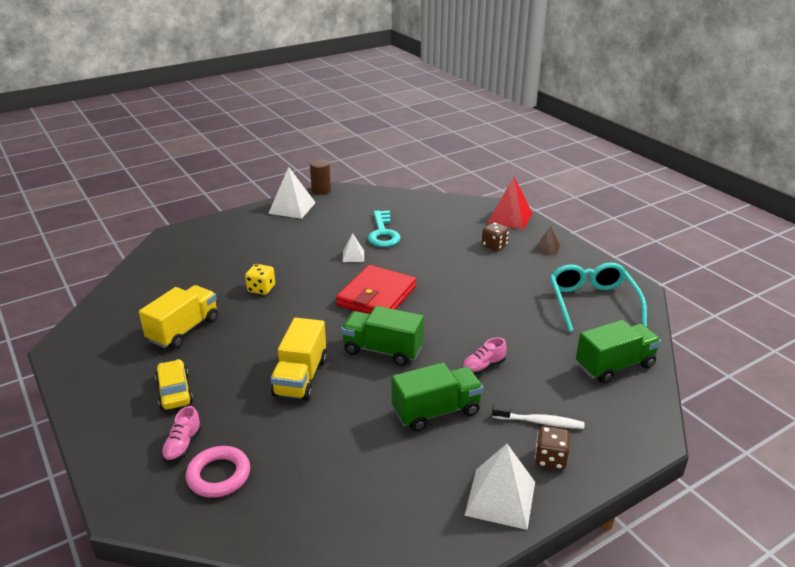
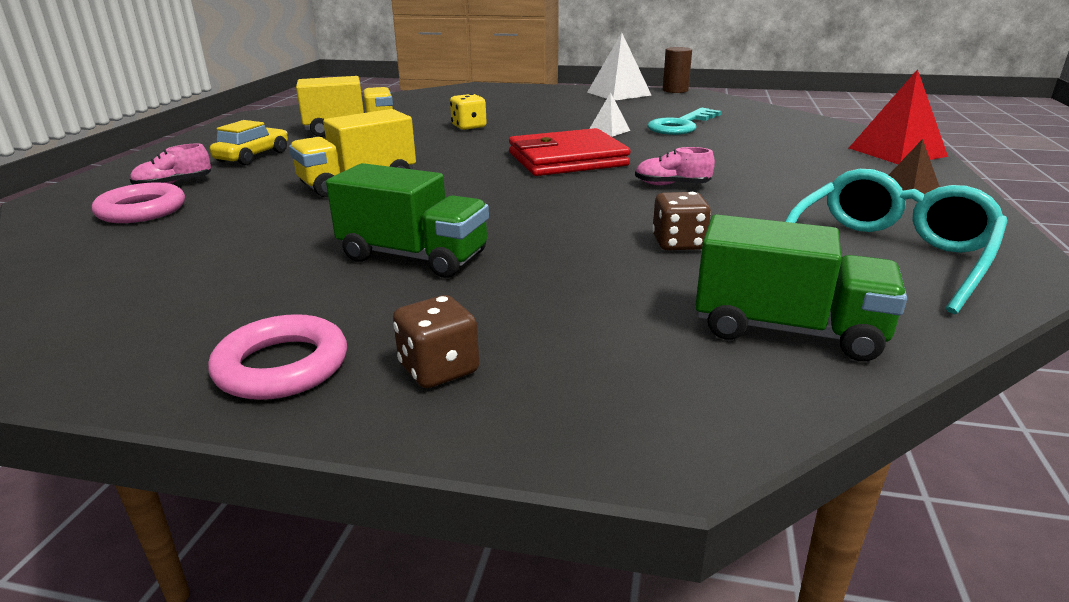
camera: 45 degrees right, 5 degrees down
(382, 350) = (477, 194): green truck -> none
(483, 367) = (561, 247): pink shoe -> pink shoe (672, 185)
(494, 245) = (818, 165): brown dice -> brown dice (678, 243)
(500, 498) = (282, 366): white pyramid -> pink ring
(540, 422) = (516, 327): white toothbrush -> none

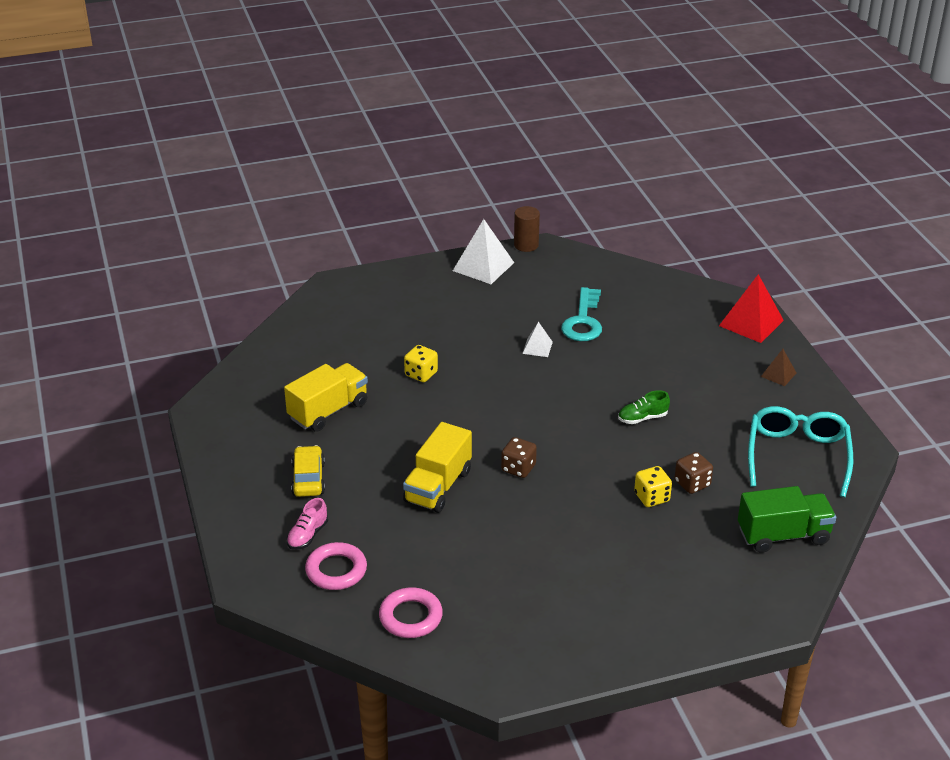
camera: 30 degrees left, 10 degrees up
(282, 366) = (597, 644): pink ring -> pink ring (411, 617)
(414, 257) = (566, 549): green truck -> none
(439, 369) = (663, 618): brown dice -> brown dice (518, 468)
(567, 159) = (548, 405): red wallet -> none
(601, 242) = (651, 497): none -> yellow dice
(672, 185) = (642, 418): pink shoe -> green shoe

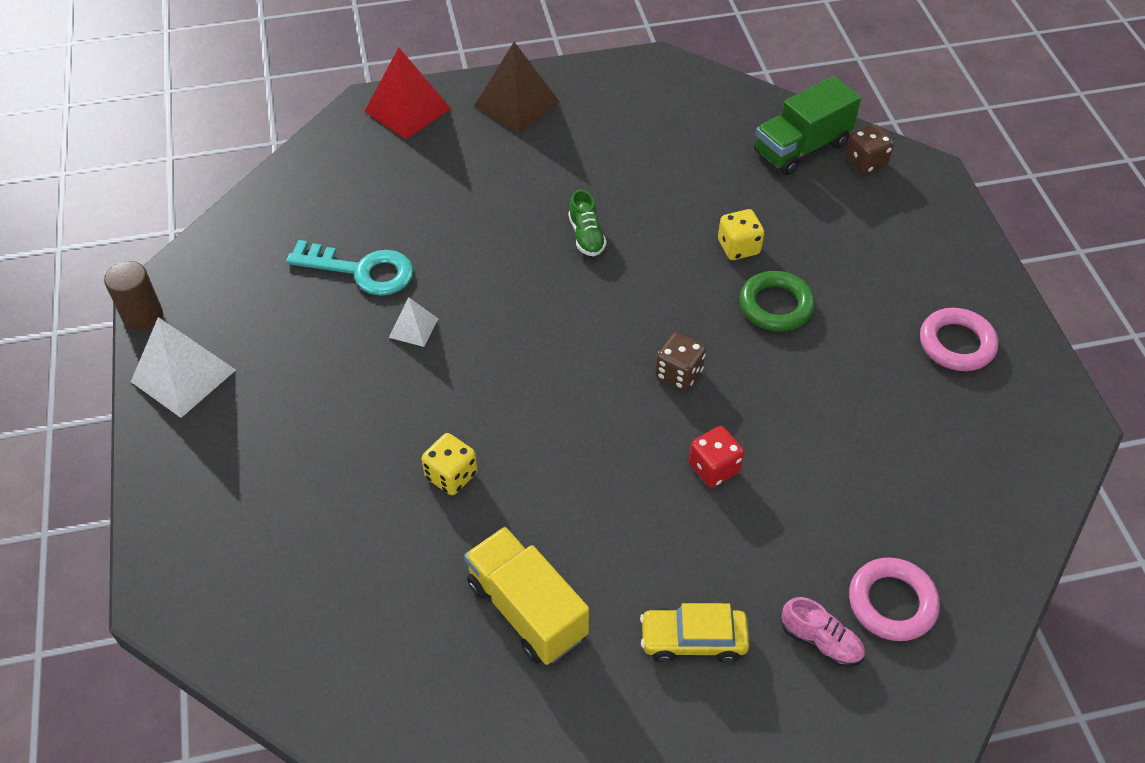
camera: 85 degrees left, 15 degrees up
(411, 617) = (971, 513): pink ring -> pink ring (956, 344)
(438, 486) = (714, 468): yellow truck -> red dice
(594, 518) = (776, 306): none -> green ring
(692, 484) = (714, 208): brown dice -> brown dice (866, 162)
(778, 374) = (517, 104): brown pyramid -> brown pyramid, size x1.87
(783, 535) = (801, 148): green truck -> green truck turned 120 degrees counterclockwise
(797, 455) = (668, 114): turquoise glasses -> none

